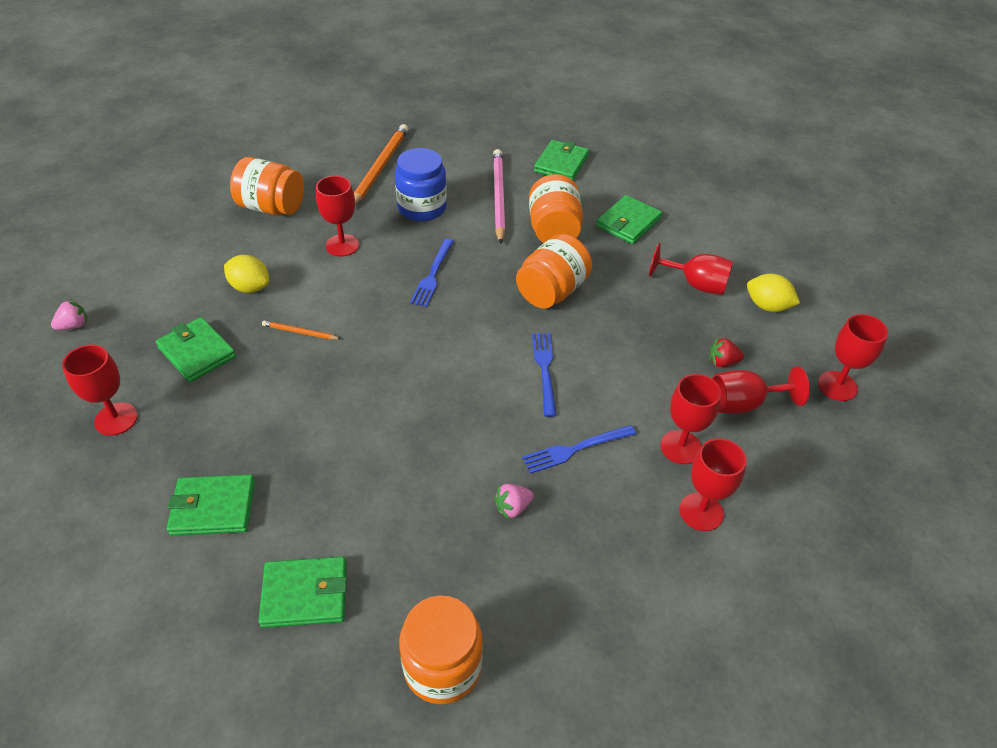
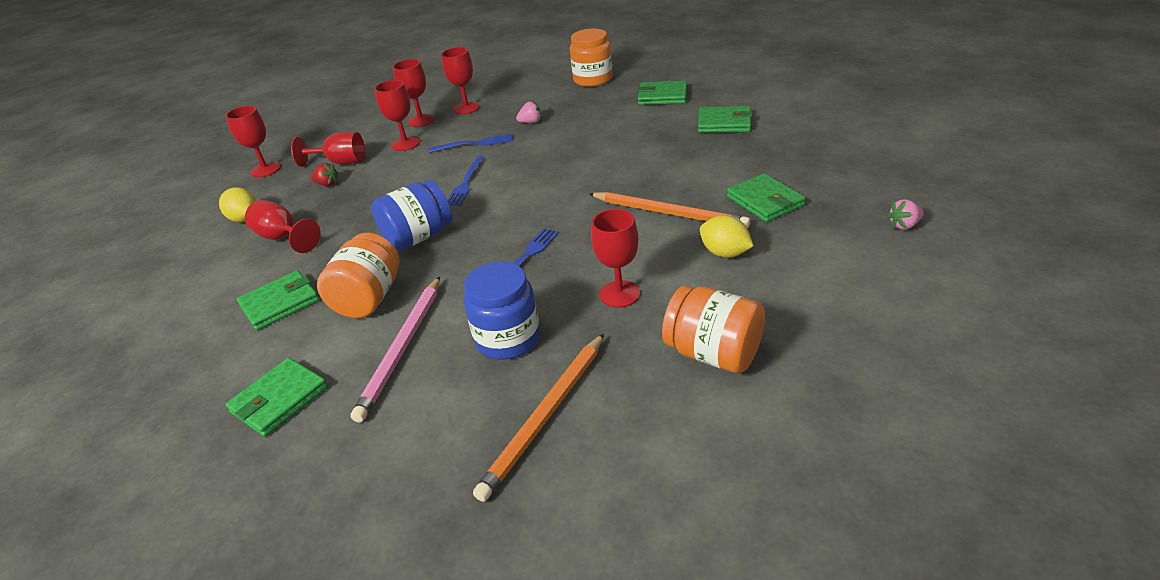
camera: 160 degrees left, 10 degrees down
(116, 419) = (817, 162): red goblet -> red goblet (466, 108)
(300, 332) = (669, 213): orange pencil -> orange pencil, size x2.13
(552, 291) = (418, 237): orange jar -> blue jar

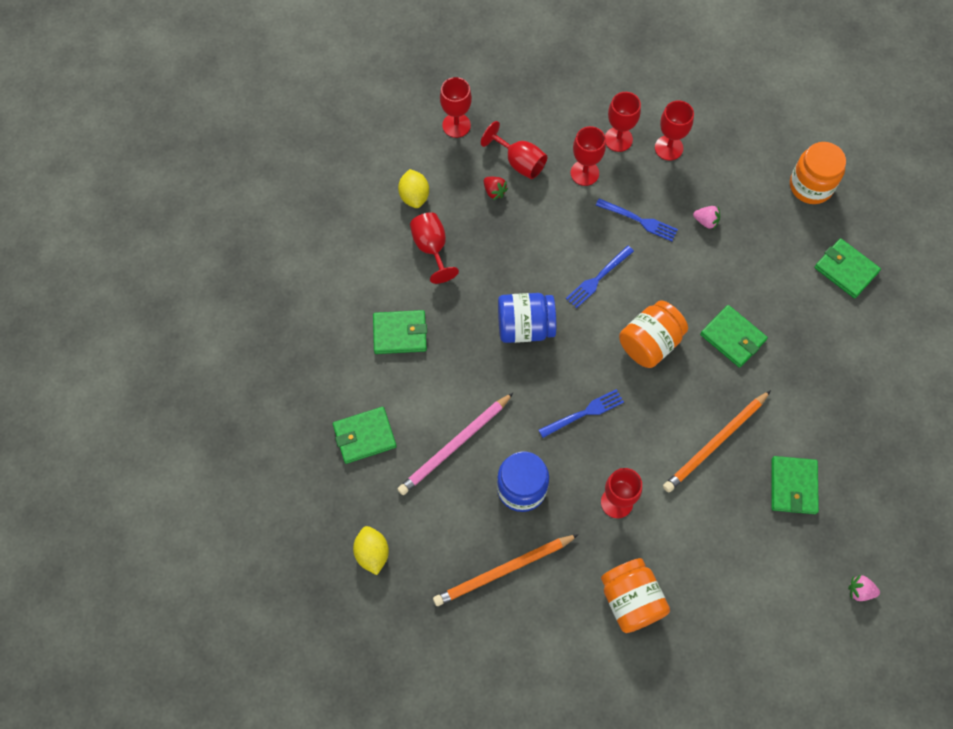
camera: 30 degrees right, 30 degrees up
(369, 298) = (458, 375): orange jar -> orange jar (650, 343)
(669, 213) = (715, 443): orange pencil -> orange pencil turned 75 degrees clockwise
(724, 123) = (858, 358): green wallet -> green wallet (732, 337)
(725, 253) = (715, 518): yellow lemon -> yellow lemon (372, 553)

